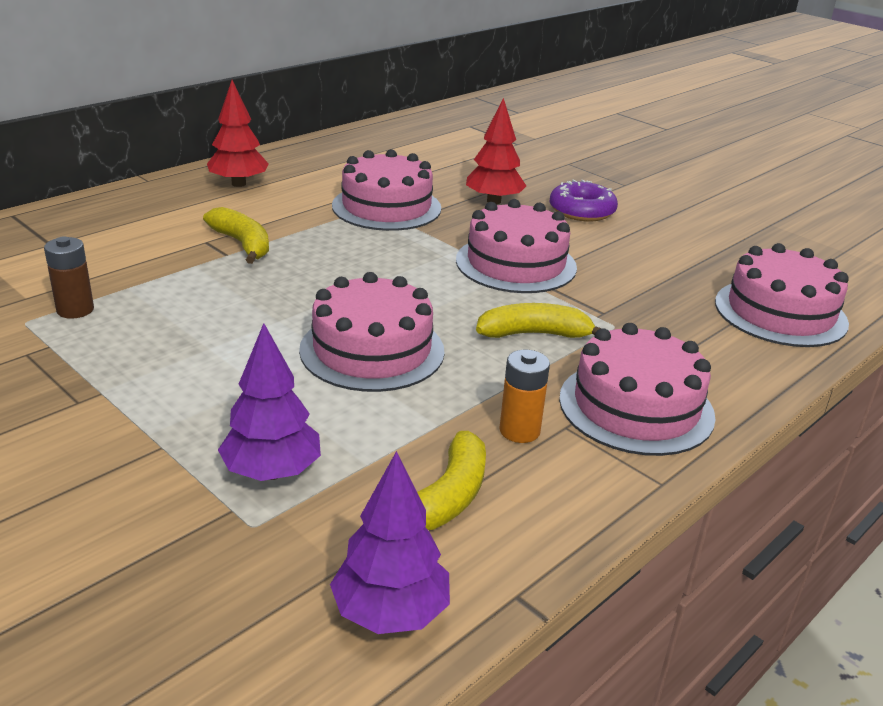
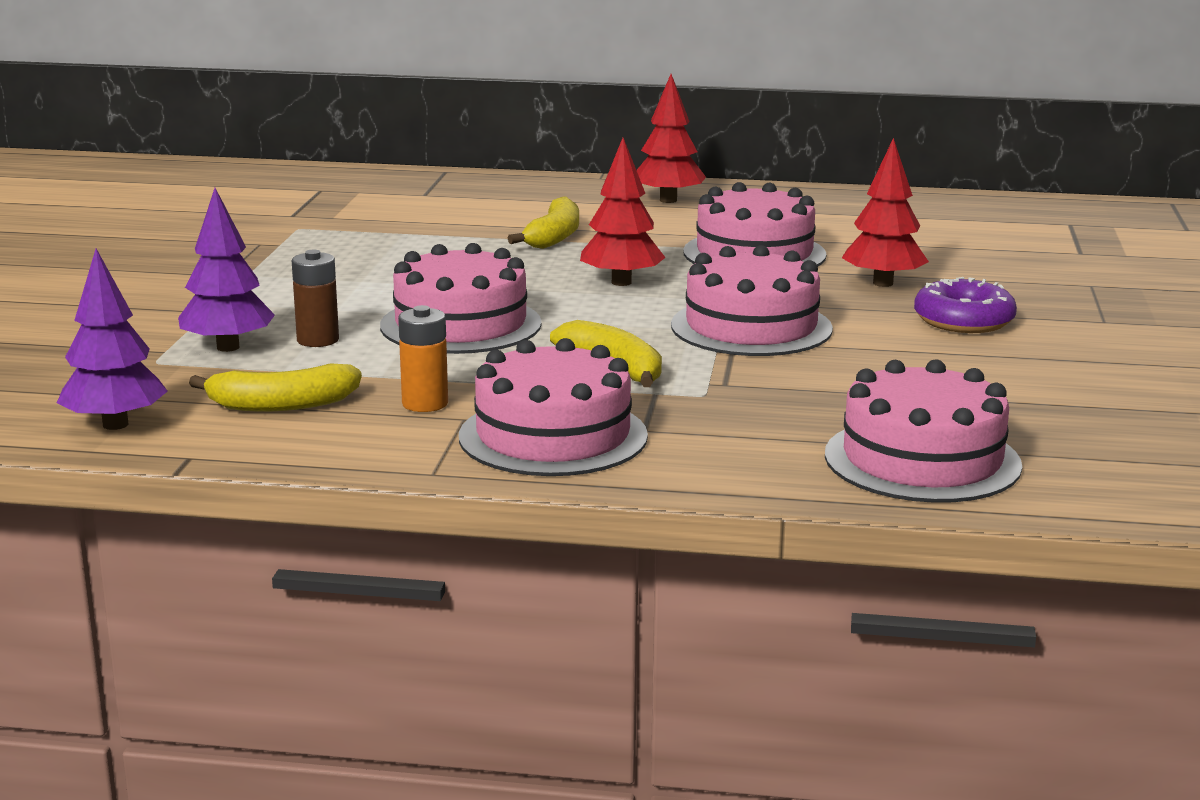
camera: 55 degrees right, 10 degrees down
(75, 310) = (341, 233): brown battery -> brown battery (318, 340)
(374, 263) = (621, 282): none -> red tree

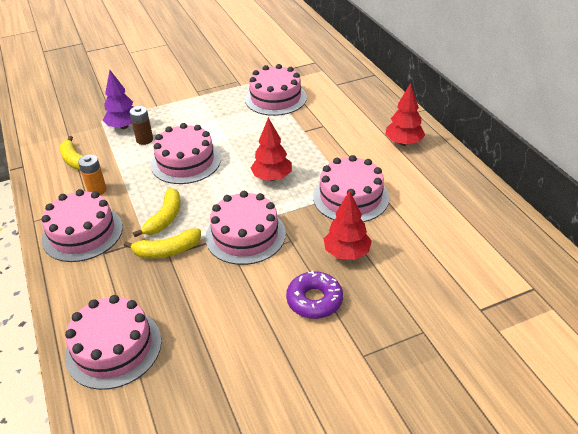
camera: 60 degrees right, 20 degrees up
(115, 425) = (41, 140): purple tree -> none
(381, 233) = (275, 98): none -> pink cake
(554, 237) = (315, 136): yellow banana -> yellow banana (167, 251)

